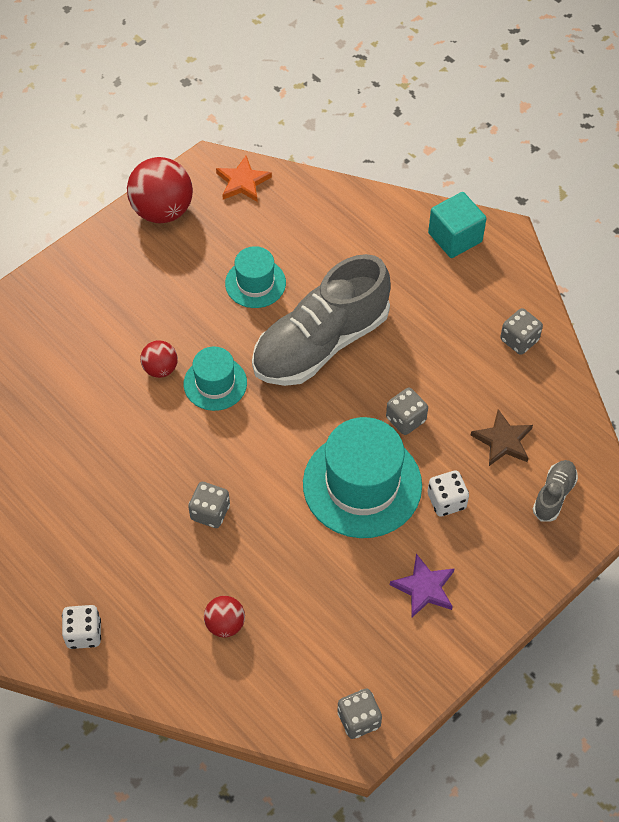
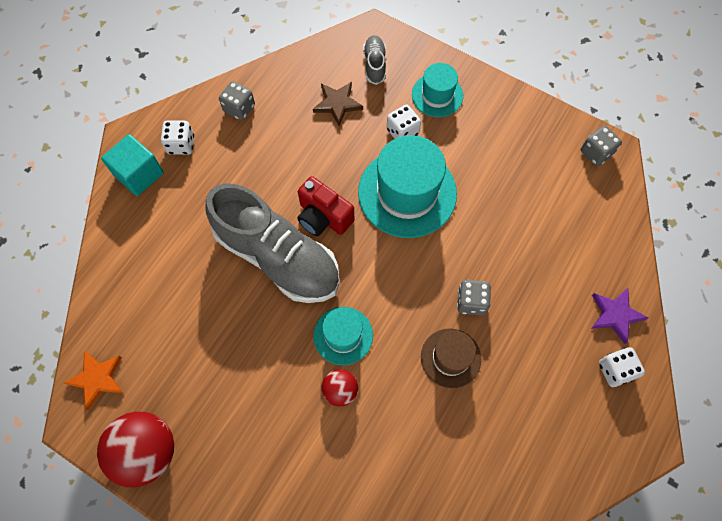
camera: 105 degrees left, 10 degrees up
(157, 475) = (450, 358): none -> brown hat
(225, 624) = (562, 262): red ball -> none
(255, 283) = (223, 331): turquoise hat -> turquoise hat (437, 95)
(355, 394) = (323, 217): none -> red camera
(405, 419) = (337, 174): grey dice -> none
(424, 588) = (479, 132): purple star -> purple star (615, 315)
(483, 279) = (181, 144): none -> white dice
(554, 495) = (374, 64): grey shoe -> grey shoe turned 75 degrees clockwise

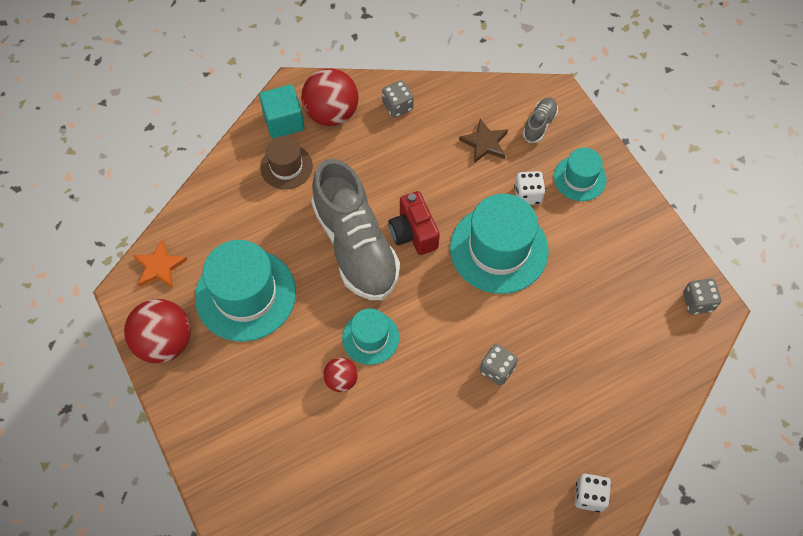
camera: 30 degrees right, 5 degrees down
(181, 144) = (331, 114): white dice -> red ball
(200, 359) = (245, 295): none -> turquoise hat
(450, 358) = (449, 405): brown hat -> brown hat (286, 167)
(615, 315) = (621, 451): purple star -> none

